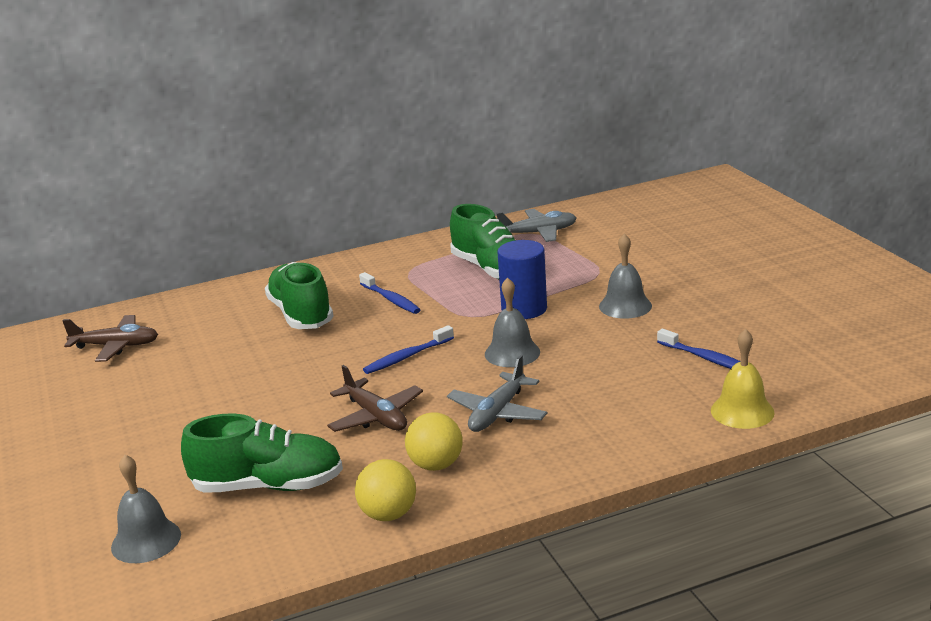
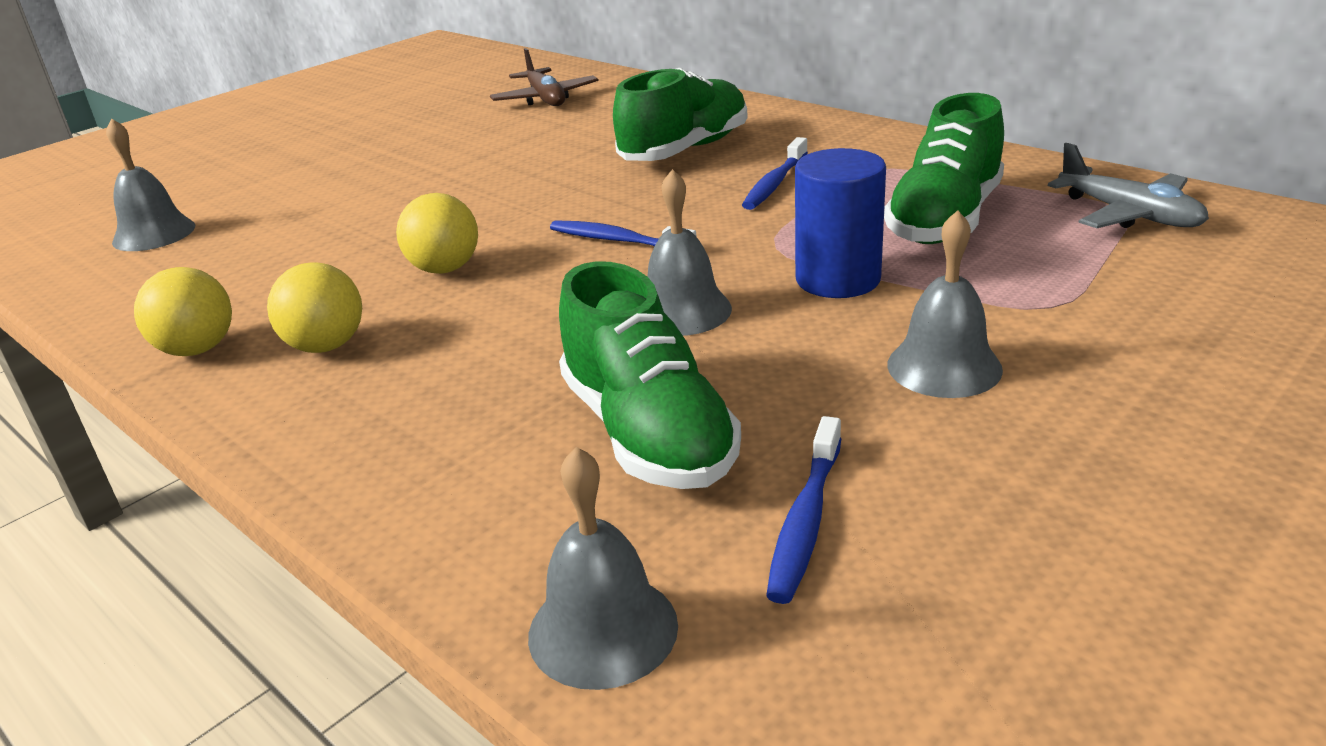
camera: 65 degrees right, 5 degrees up
(268, 486) = (265, 258): green shoe -> green shoe (647, 432)
(376, 416) = (445, 269): brown plane -> yellow ball
(497, 413) = (487, 351): grey plane -> none
(742, 411) = (603, 629): yellow bell -> grey bell

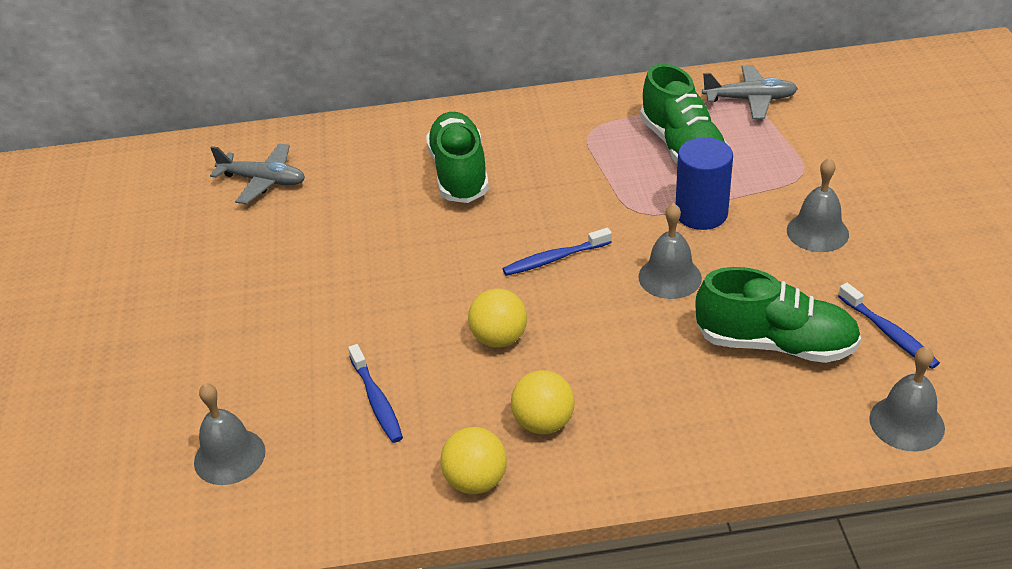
camera: 50 degrees left, 10 degrees up
(545, 99) = (263, 181): brown plane -> grey plane
(774, 183) = (559, 170): blue toothbrush -> blue toothbrush (376, 401)

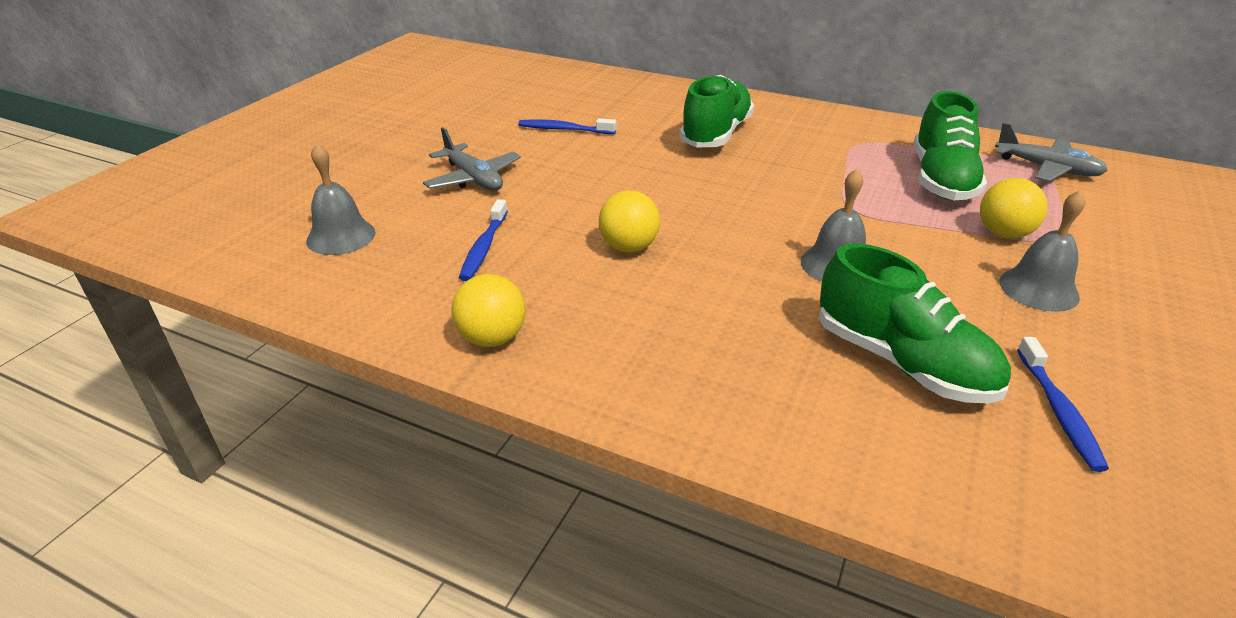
camera: 30 degrees right, 5 degrees down
(263, 181) = (565, 94): grey plane -> grey plane (473, 179)
(543, 423) = (599, 323): yellow ball -> yellow ball (1003, 234)
(554, 259) = (737, 213): blue toothbrush -> blue toothbrush (564, 129)
(701, 214) = (915, 231): blue cylinder -> none
(906, 423) = (1011, 512): grey bell -> none

